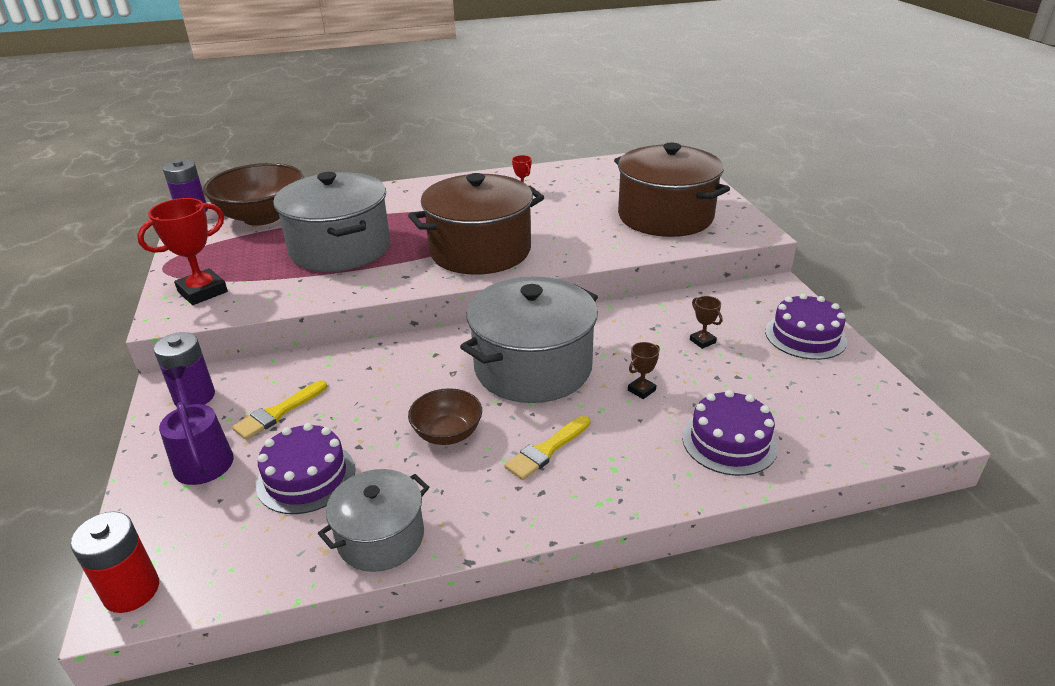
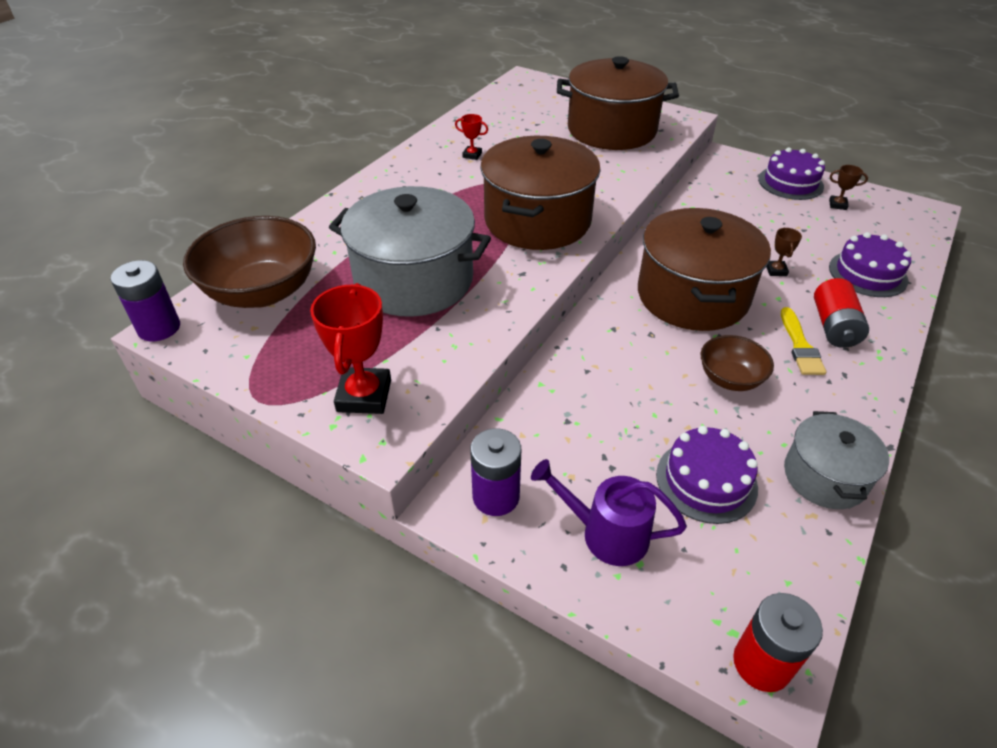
camera: 45 degrees left, 10 degrees up
(278, 412) = (591, 454): yellow brush -> none
(533, 367) = (692, 296): grey pot -> brown pot
(605, 457) = (834, 327): none -> red battery
(702, 341) = (749, 217): brown trophy -> brown trophy (837, 205)

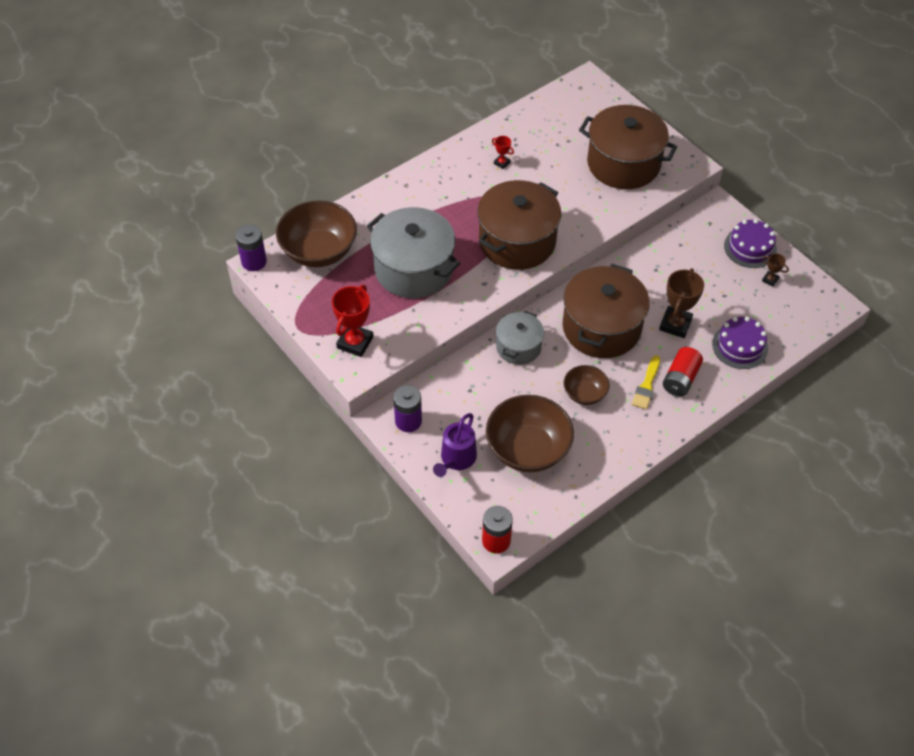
camera: 20 degrees right, 10 degrees up
(606, 534) = (456, 459): purple watering can -> purple watering can turned 105 degrees counterclockwise
(706, 481) = (528, 449): purple cake -> brown bowl
(776, 270) = (675, 324): brown trophy -> brown trophy, size x2.04
(825, 476) = (596, 468): grey pot -> grey pot (518, 347)

